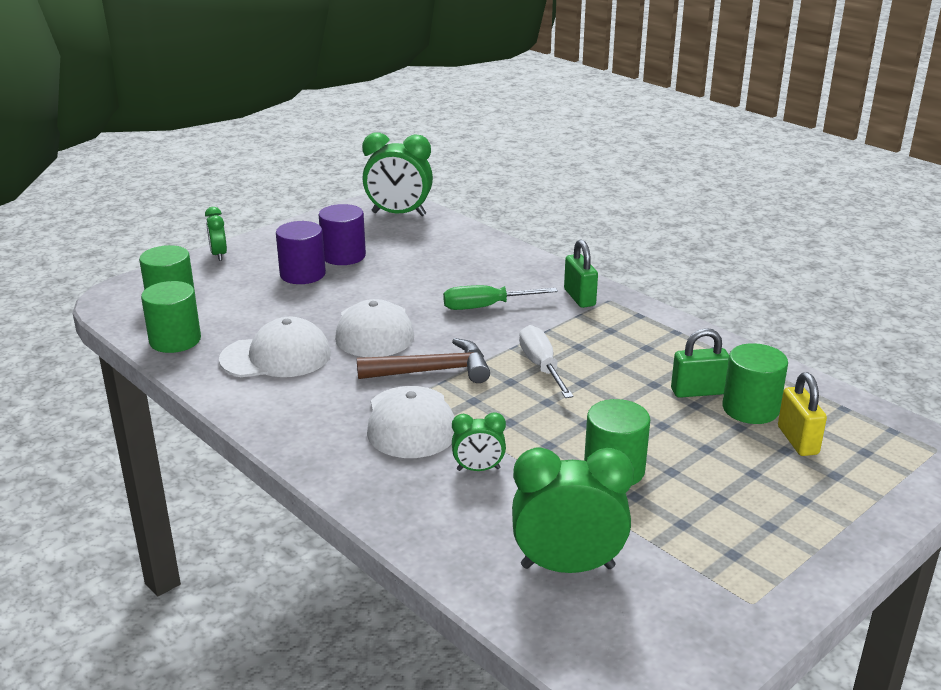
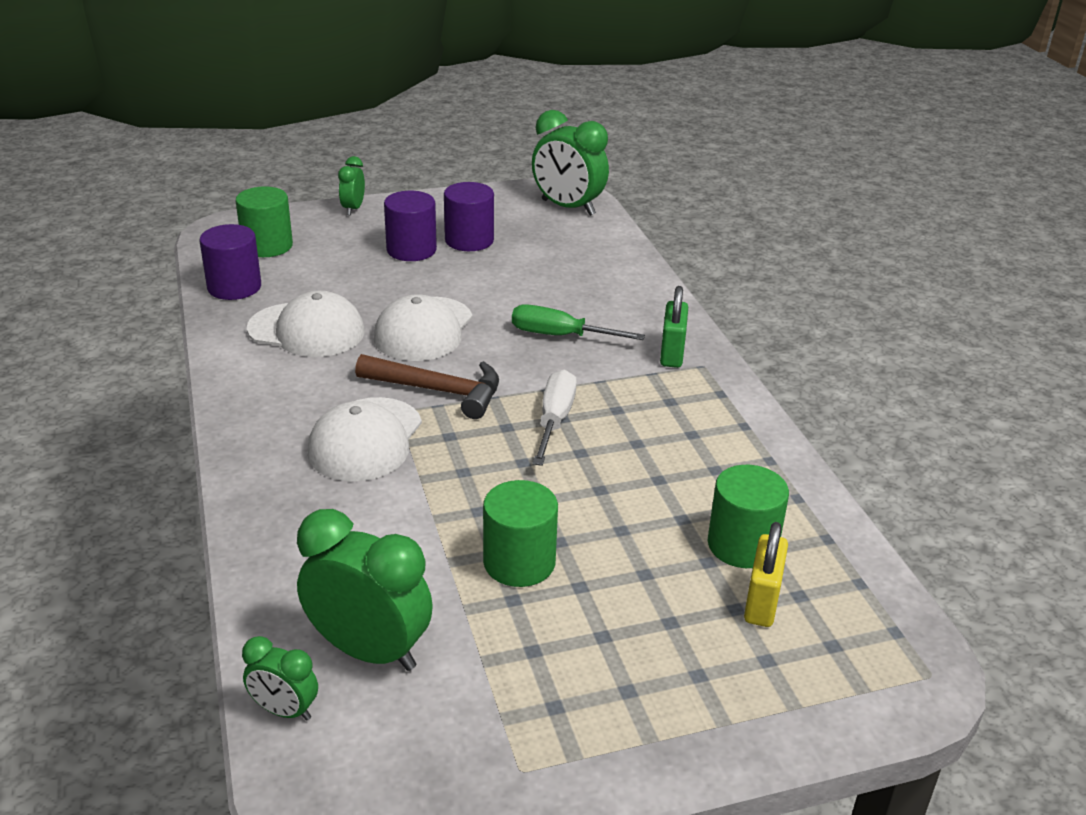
camera: 25 degrees right, 5 degrees up
(175, 340) = (234, 287): green cylinder -> purple cylinder
(478, 469) = (383, 512): green clock -> green clock (284, 710)
(697, 391) = (700, 504): green padlock -> none

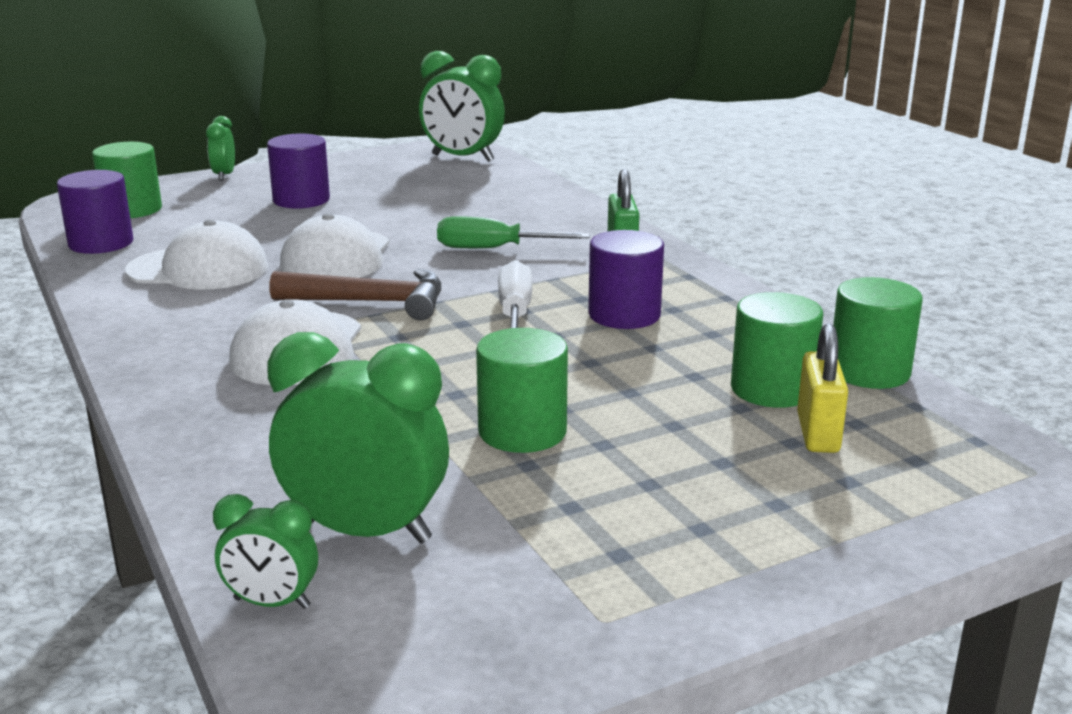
camera: 10 degrees left, 10 degrees down
(469, 240) = (364, 188): purple cylinder -> purple cylinder (624, 315)
(835, 536) = (869, 371): none -> green cylinder

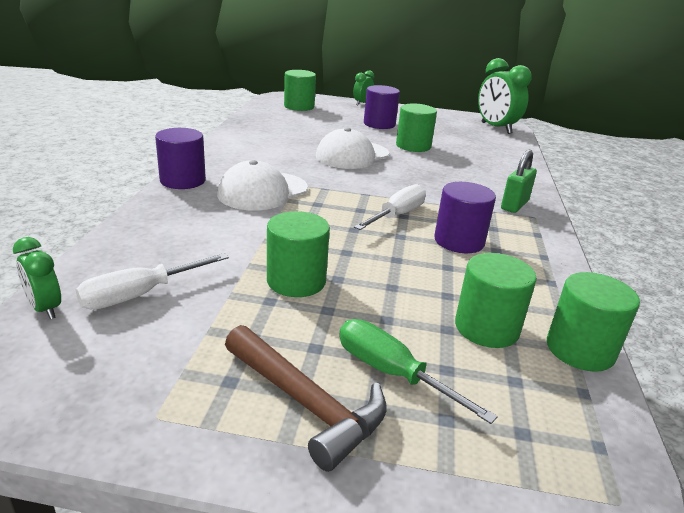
camera: 35 degrees right, 5 degrees up
(101, 243) = (263, 116): purple cylinder -> purple cylinder (183, 180)
(198, 269) = (282, 140): white cap -> none
(365, 532) = (139, 295): green clock -> white screwdriver
(372, 302) = (333, 182): brown hammer -> brown hammer (307, 404)
(397, 217) = (413, 146): none -> green cylinder
(492, 249) = (439, 178): green screwdriver -> green screwdriver (391, 372)
(818, 433) = (474, 373): yellow padlock -> none

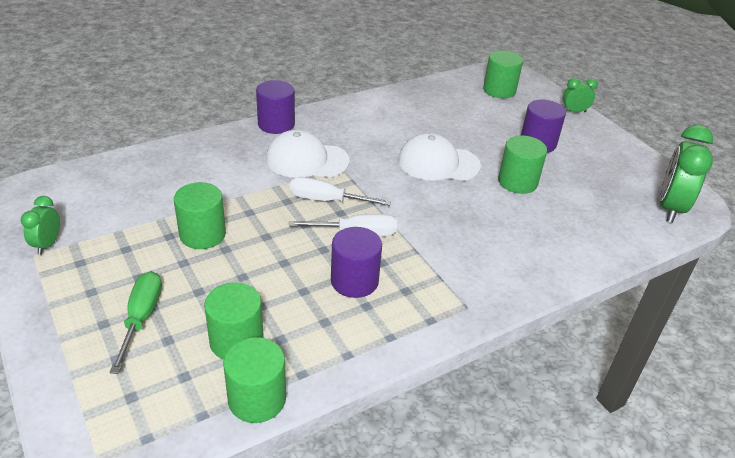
camera: 50 degrees right, 10 degrees up
(45, 308) = (84, 172): green clock -> green clock (47, 244)
(139, 295) = (125, 190): white screwdriver -> white screwdriver (326, 200)
(307, 404) = (84, 298): brown hammer -> none
(514, 205) = (475, 287): green padlock -> none

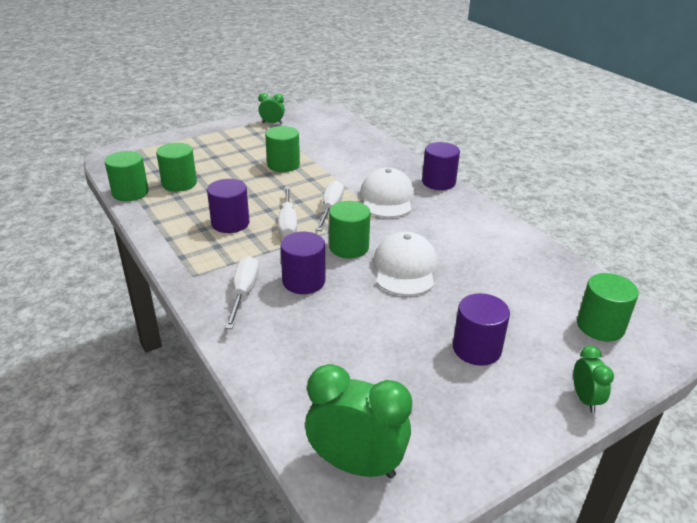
camera: 90 degrees right, 5 degrees down
(142, 317) = (206, 154): green screwdriver -> none
(466, 224) = (303, 281): none -> purple cylinder
(491, 265) = (244, 292): none -> white screwdriver
(517, 182) = (384, 322): green cylinder -> green cylinder (349, 247)

